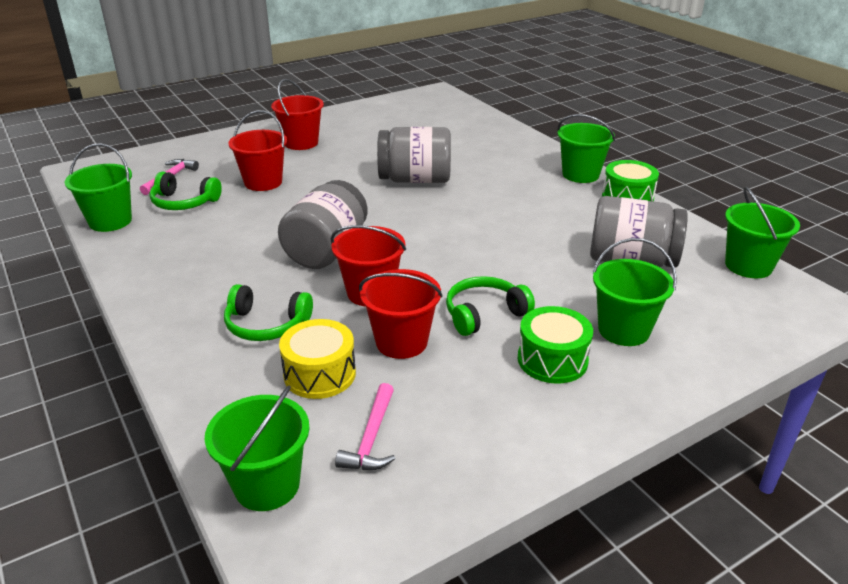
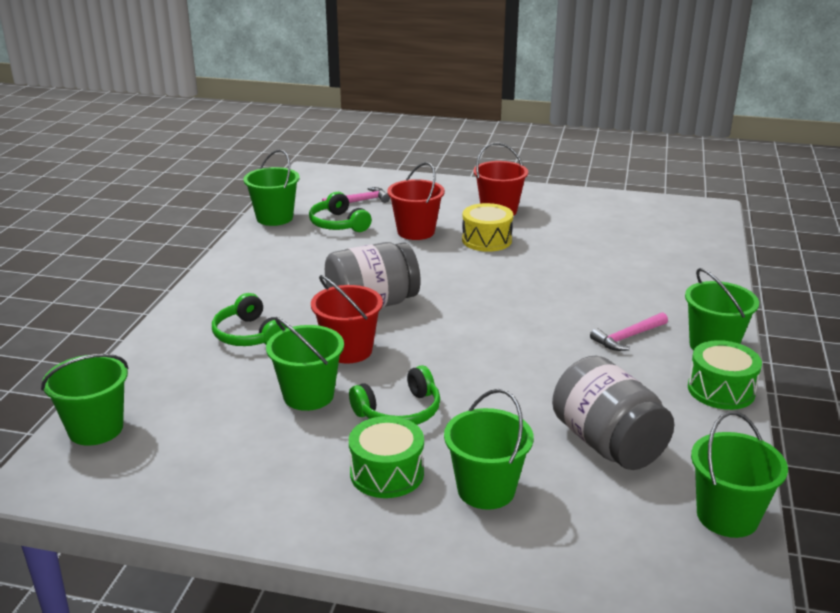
camera: 45 degrees right, 5 degrees down
(319, 374) = (226, 385): yellow drum -> yellow drum (486, 240)
(371, 438) = (187, 442): pink hammer -> pink hammer (628, 337)
(401, 342) = (308, 395): red bucket -> green bucket
(415, 180) = (539, 281): grey jar -> none
(484, 314) = (399, 411): green headphones -> green headphones turned 135 degrees clockwise

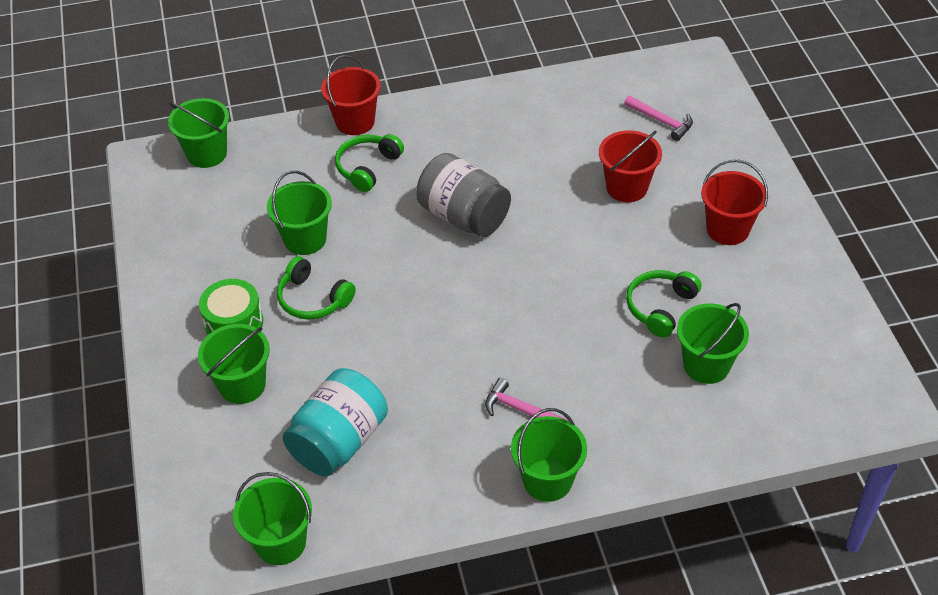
camera: 65 degrees right, 20 degrees up
(274, 218) = (579, 84): green bucket -> green bucket (706, 365)
(338, 224) = (600, 129): green headphones -> green headphones (660, 307)
(348, 350) = (381, 234): red bucket -> red bucket (355, 122)
(486, 240) = (649, 244): yellow drum -> none
(607, 444) = (339, 441): grey jar -> turquoise jar
(721, 390) = (468, 502): green drum -> none

